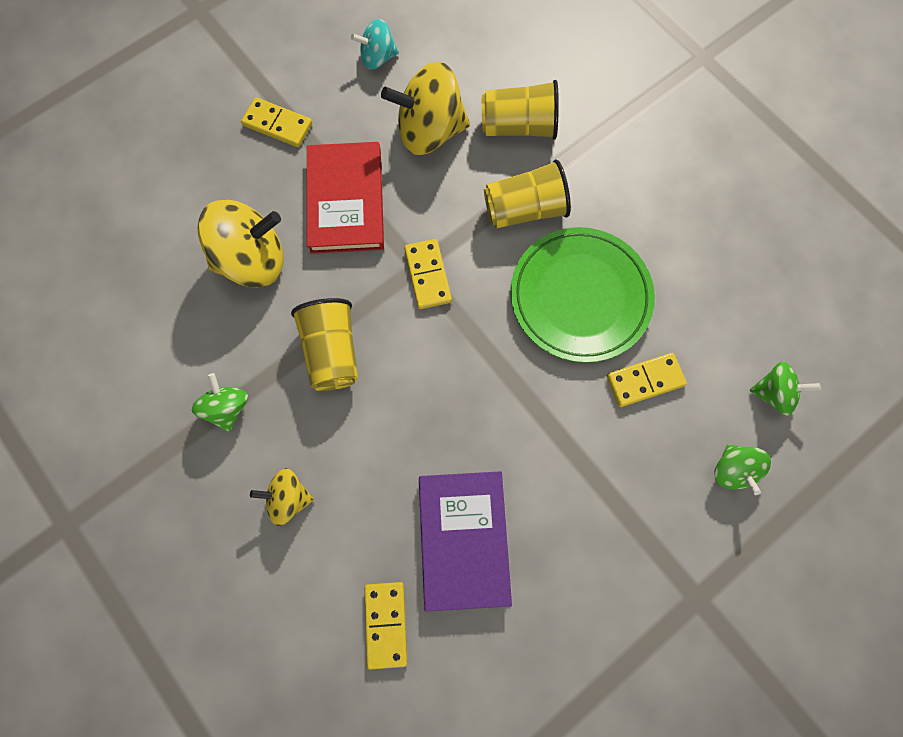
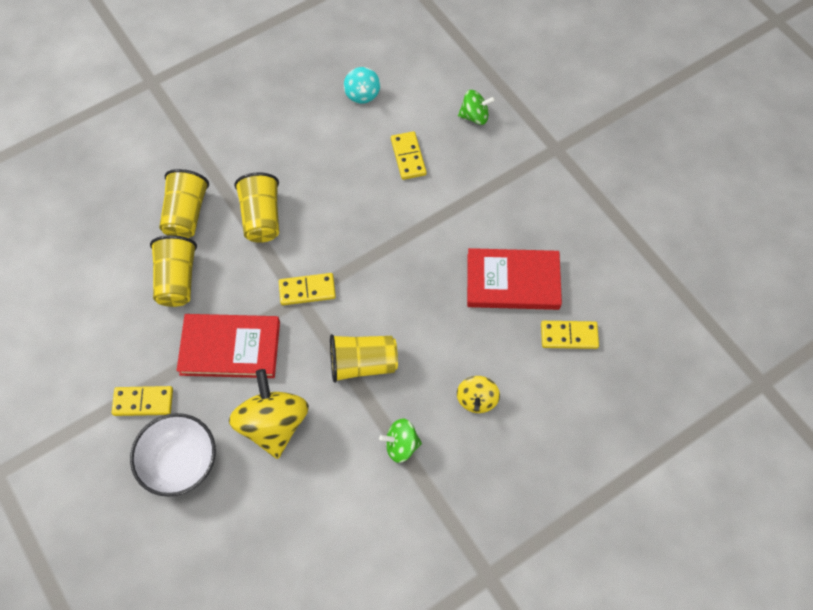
camera: 85 degrees left, 10 degrees down
(208, 172) = (180, 463): none -> white bowl
(278, 124) = (143, 402): yellow domino -> yellow domino turned 60 degrees clockwise
(378, 58) = (93, 316): turquoise spinning top -> turquoise spinning top (362, 94)
(429, 131) = (177, 280): yellow spinning top -> yellow cup
(463, 539) = (513, 282): purple book -> red book
(580, 297) = (340, 189): green plate -> none
(773, 393) = (424, 85): green spinning top -> none

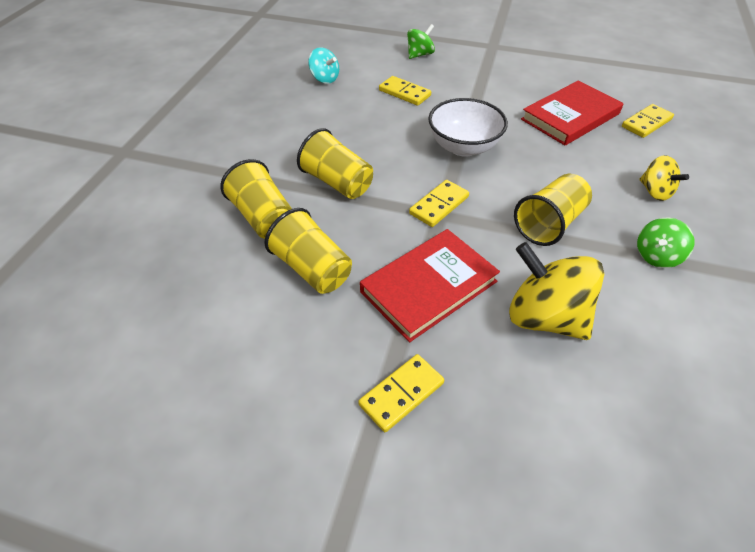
camera: 40 degrees left, 15 degrees down
(180, 463) = (510, 420): white bowl -> white bowl (463, 147)

